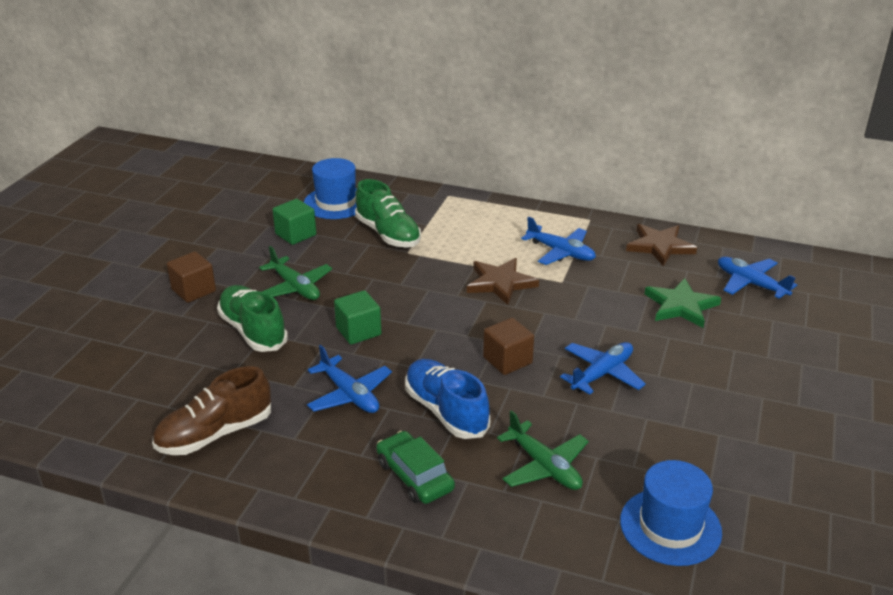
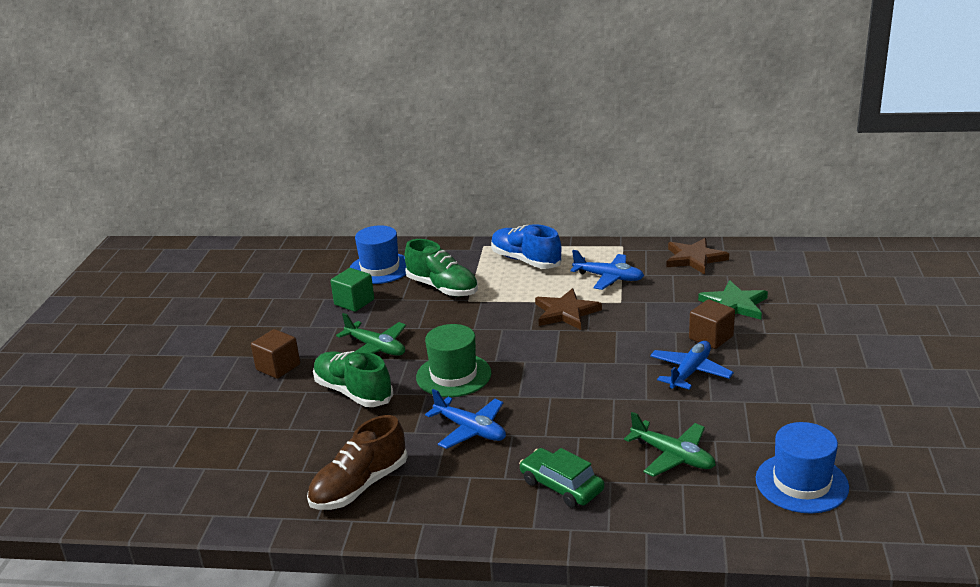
camera: 10 degrees left, 5 degrees down
(358, 331) = (453, 375): green cube -> green hat
(446, 411) = (565, 428): blue shoe -> blue shoe (525, 261)
(507, 360) = (601, 376): brown cube -> brown cube (711, 337)
(750, 284) = (786, 276): blue plane -> none

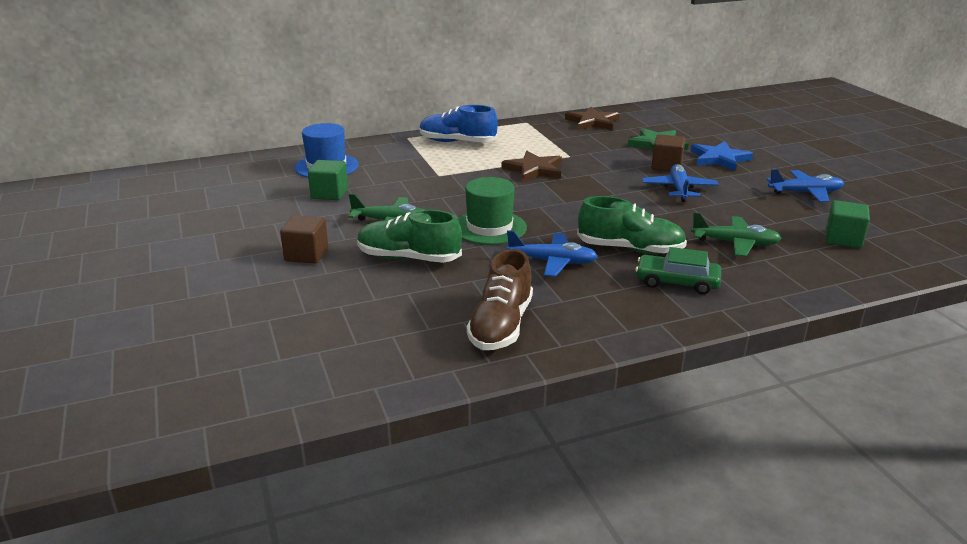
camera: 30 degrees left, 0 degrees up
(442, 288) = (404, 170): green shoe -> green shoe (630, 249)
(609, 278) = (541, 143): blue plane -> blue plane (806, 193)
(784, 340) = (719, 159): none -> blue star
(801, 483) = (843, 239): blue hat -> green cube

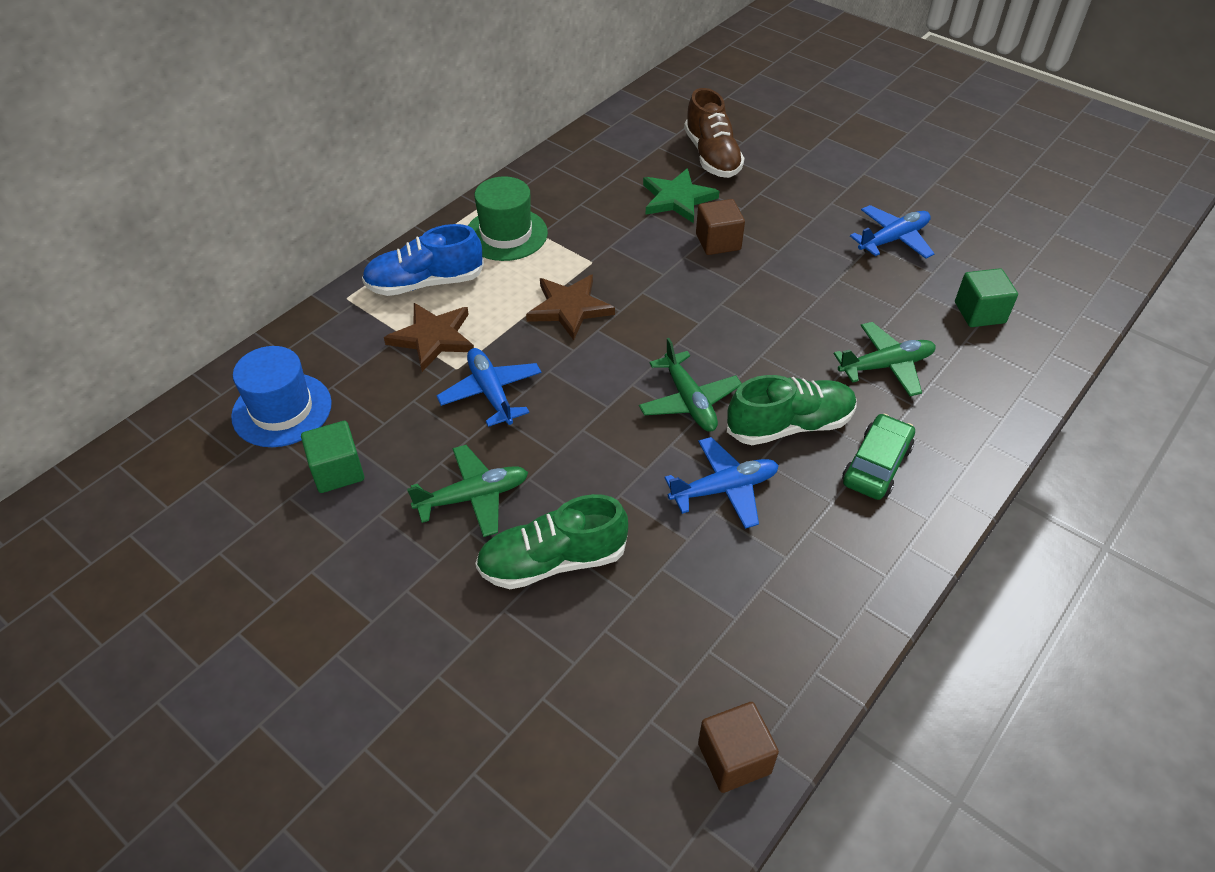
camera: 30 degrees left, 20 degrees up
(306, 254) = (414, 617): brown cube -> brown cube (734, 758)
(489, 227) = (604, 454): green hat -> green hat (506, 234)
(501, 326) = (755, 637): brown shoe -> brown shoe (712, 156)
(570, 222) = (689, 401): none -> green plane
(592, 122) = (567, 176): brown star -> brown star (433, 338)
(677, 282) = (876, 465): green car -> green car turned 135 degrees clockwise
(679, 189) = (762, 284): blue plane -> blue plane (491, 392)
(719, 159) = (765, 204): blue star -> none

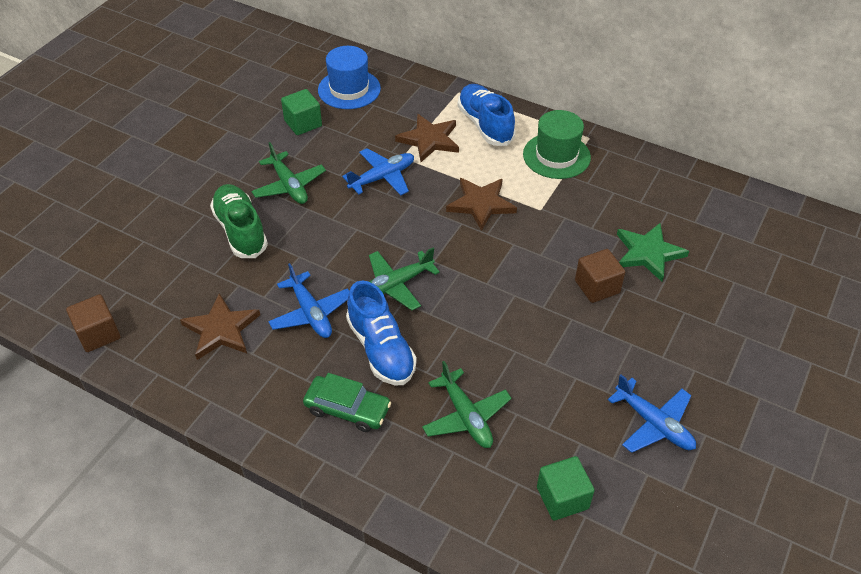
camera: 80 degrees right, 0 degrees up
(712, 156) = (727, 272): brown shoe -> none
(742, 591) = (221, 329): none -> brown star
(789, 425) = (381, 349): green shoe -> blue shoe

